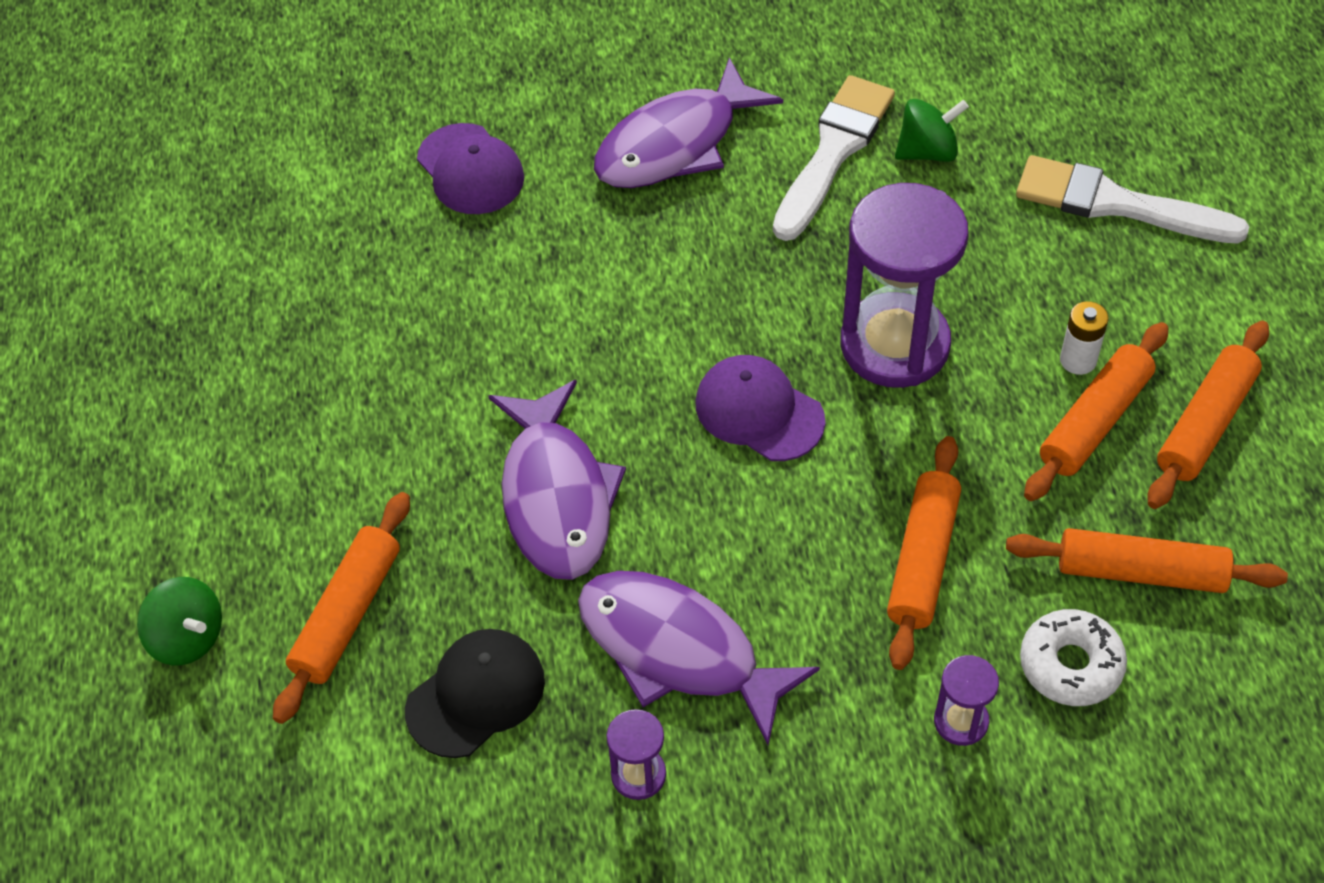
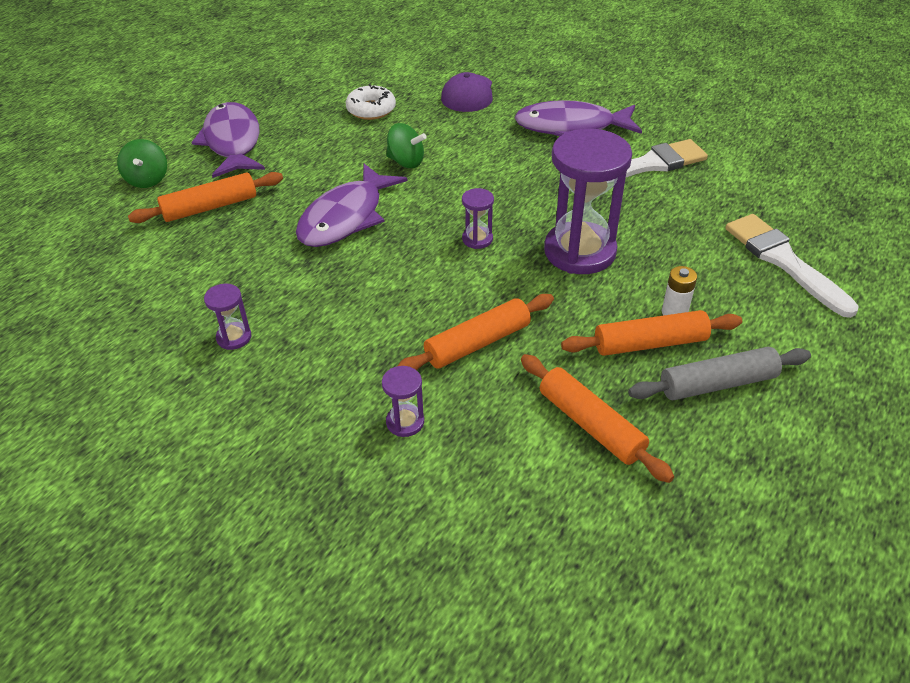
camera: 40 degrees right, 10 degrees down
(476, 695) = (215, 264): black cap -> none
(679, 651) = (316, 304): purple fish -> purple fish (233, 142)
(759, 411) = (477, 239): purple cap -> purple hourglass
(927, 151) = (698, 189): green spinning top -> green spinning top (406, 162)
(1070, 665) = (495, 439): white donut -> white donut (371, 109)
(1205, 424) = (717, 384): orange rolling pin -> grey rolling pin

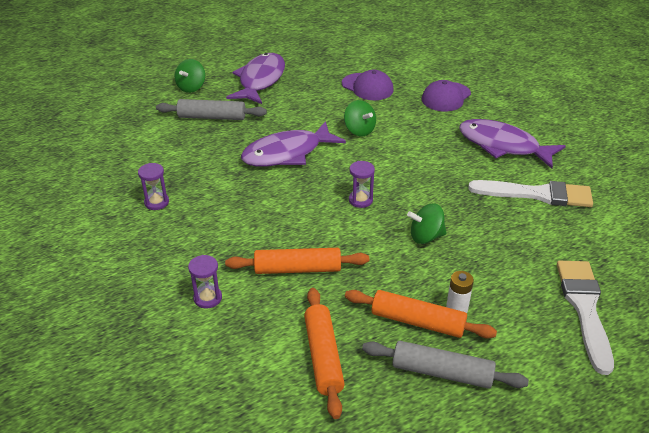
camera: 30 degrees right, 5 degrees down
(210, 207) = (212, 117): orange rolling pin -> grey rolling pin
(371, 109) = (367, 87): white donut -> purple cap
(580, 251) = (426, 237): purple hourglass -> green spinning top

